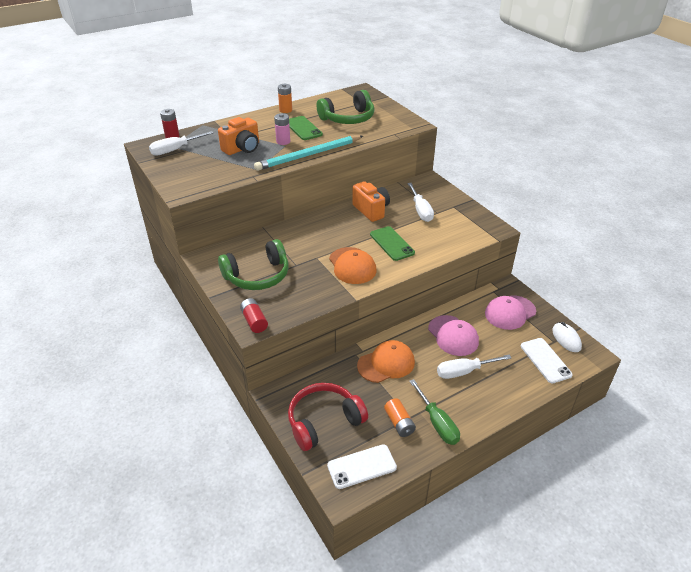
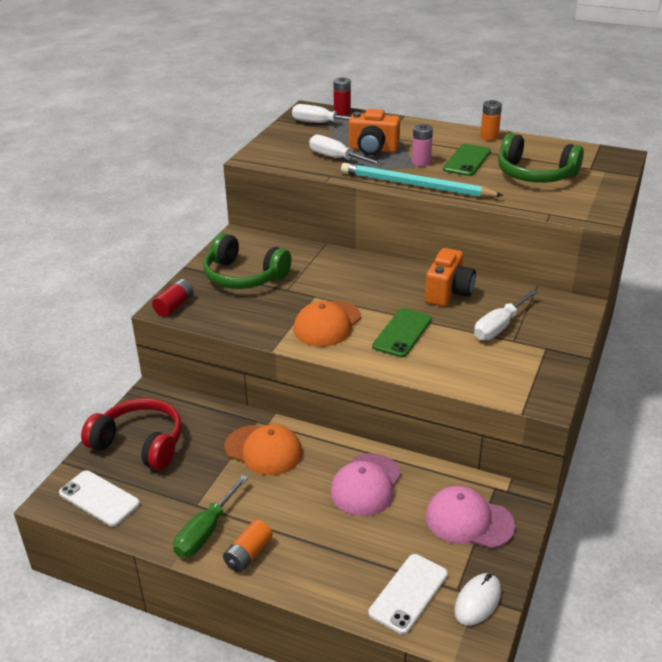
camera: 55 degrees right, 5 degrees down
(399, 423) = (181, 500): orange battery -> orange battery (248, 554)
(464, 371) = (311, 520): white screwdriver -> white screwdriver (337, 158)

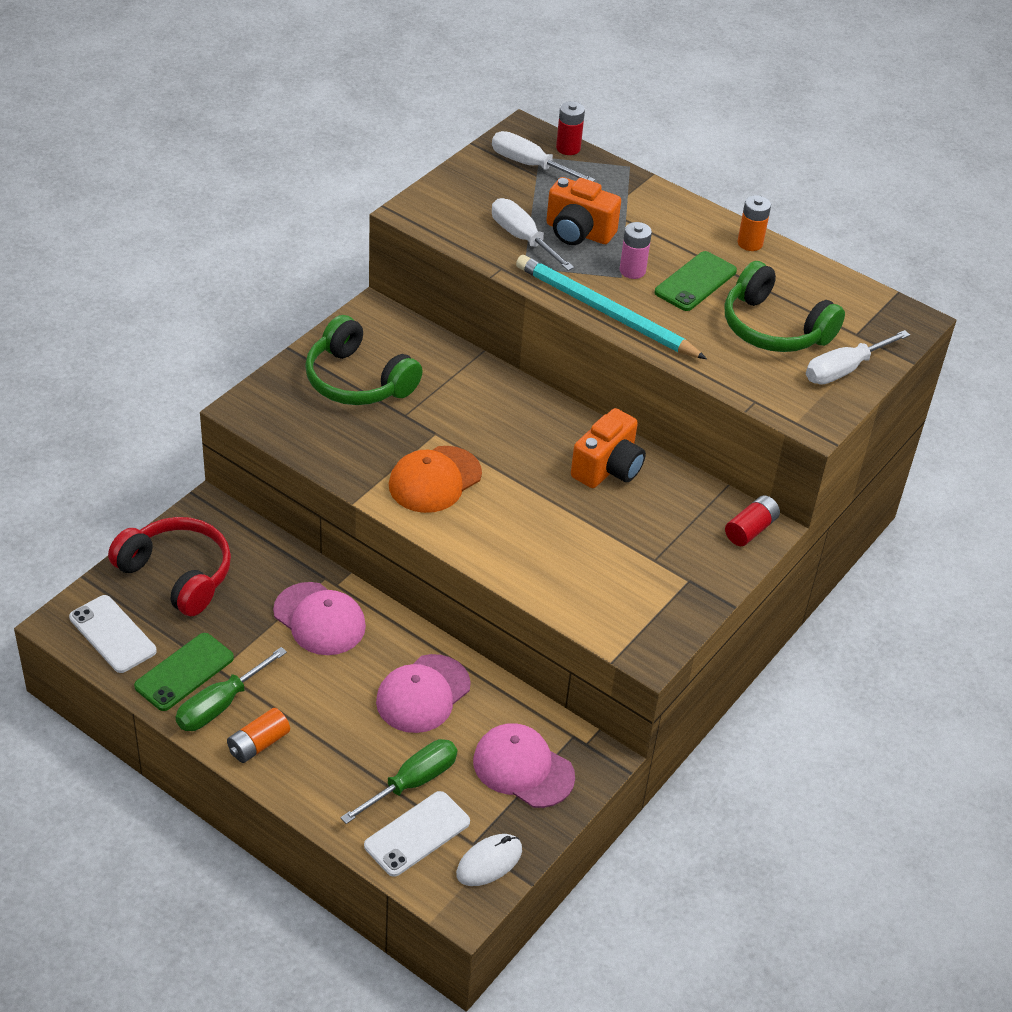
camera: 10 degrees right, 10 degrees up
(174, 305) = (256, 407): red battery -> red battery (750, 529)
(263, 450) = (319, 619): orange cap -> pink cap
(387, 553) = (412, 782): none -> green screwdriver
(402, 333) = (521, 515): green phone -> green phone (184, 672)
(499, 326) = (647, 535): white screwdriver -> white screwdriver (844, 370)

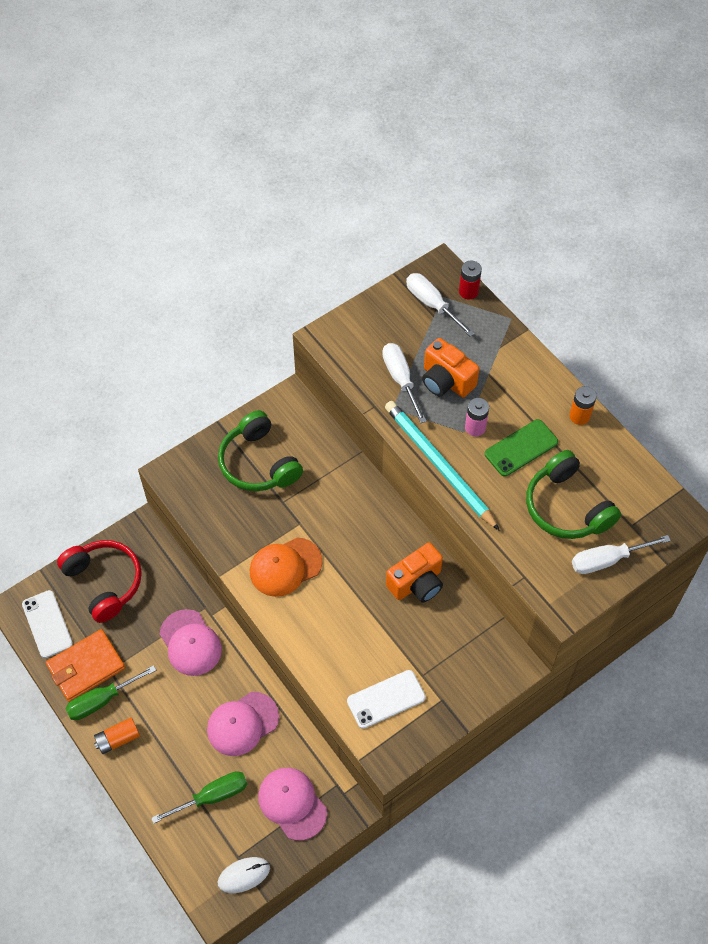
camera: 20 degrees right, 15 degrees up
(184, 672) = (86, 667): green phone -> orange wallet
(417, 834) = (202, 840): white phone -> white phone (386, 699)
(750, 529) = (505, 663): red battery -> none

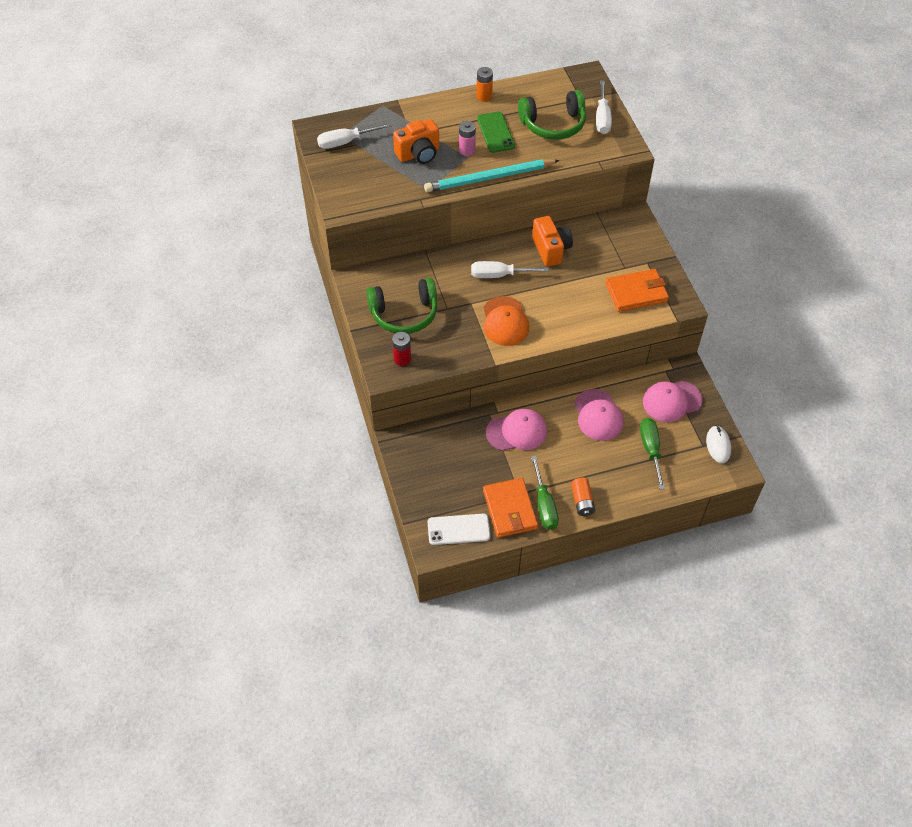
camera: 70 degrees left, 5 degrees down
(104, 582) = (437, 478): red headphones -> none
(386, 699) = (636, 292): white phone -> orange wallet
(400, 379) = (404, 178): white screwdriver -> white screwdriver (499, 275)
(468, 291) = (345, 120): red battery -> red battery (402, 359)

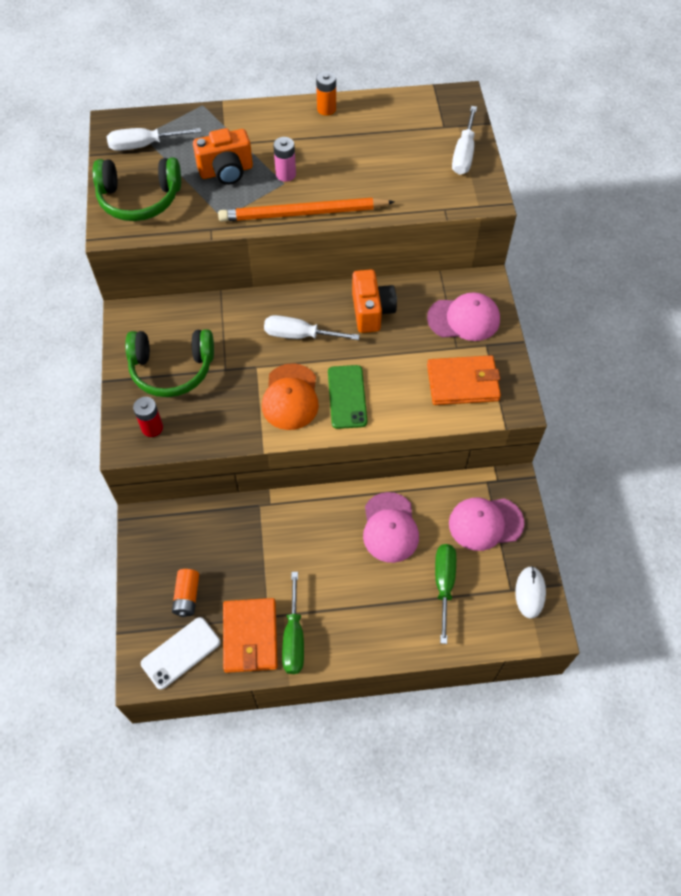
camera: 10 degrees right, 5 degrees up
(458, 529) = (181, 653): white phone -> white phone turned 45 degrees counterclockwise
(490, 178) = (303, 213): turquoise pencil -> orange pencil
(495, 132) = (327, 156): green phone -> green phone (347, 397)
(516, 432) = (285, 533): pink cap -> pink cap (464, 319)
(553, 124) = (401, 154): green headphones -> green headphones (139, 199)
(582, 501) = (342, 640): orange battery -> orange battery (187, 596)

